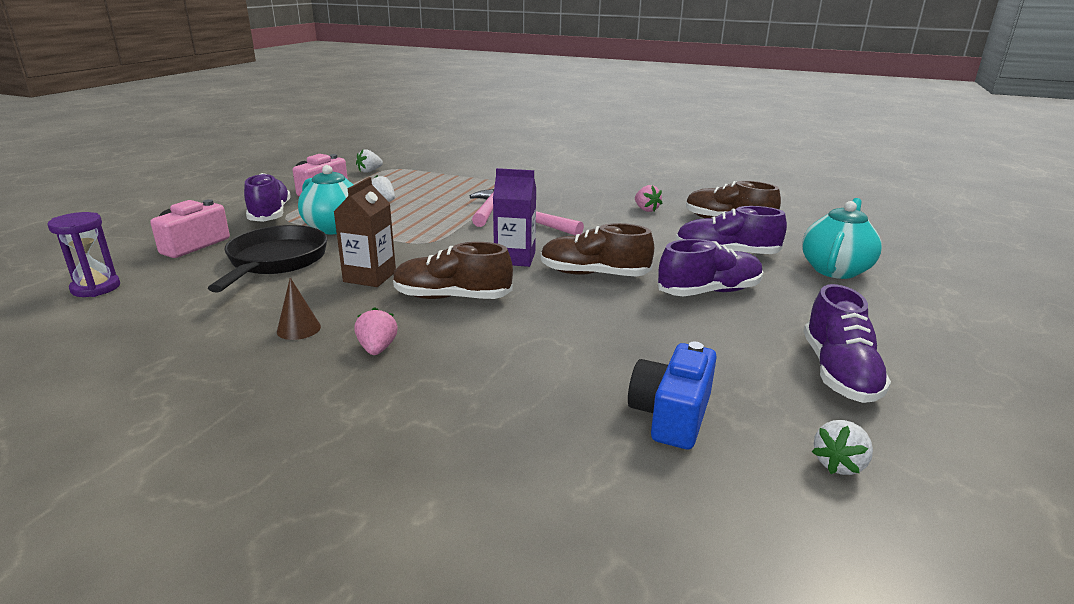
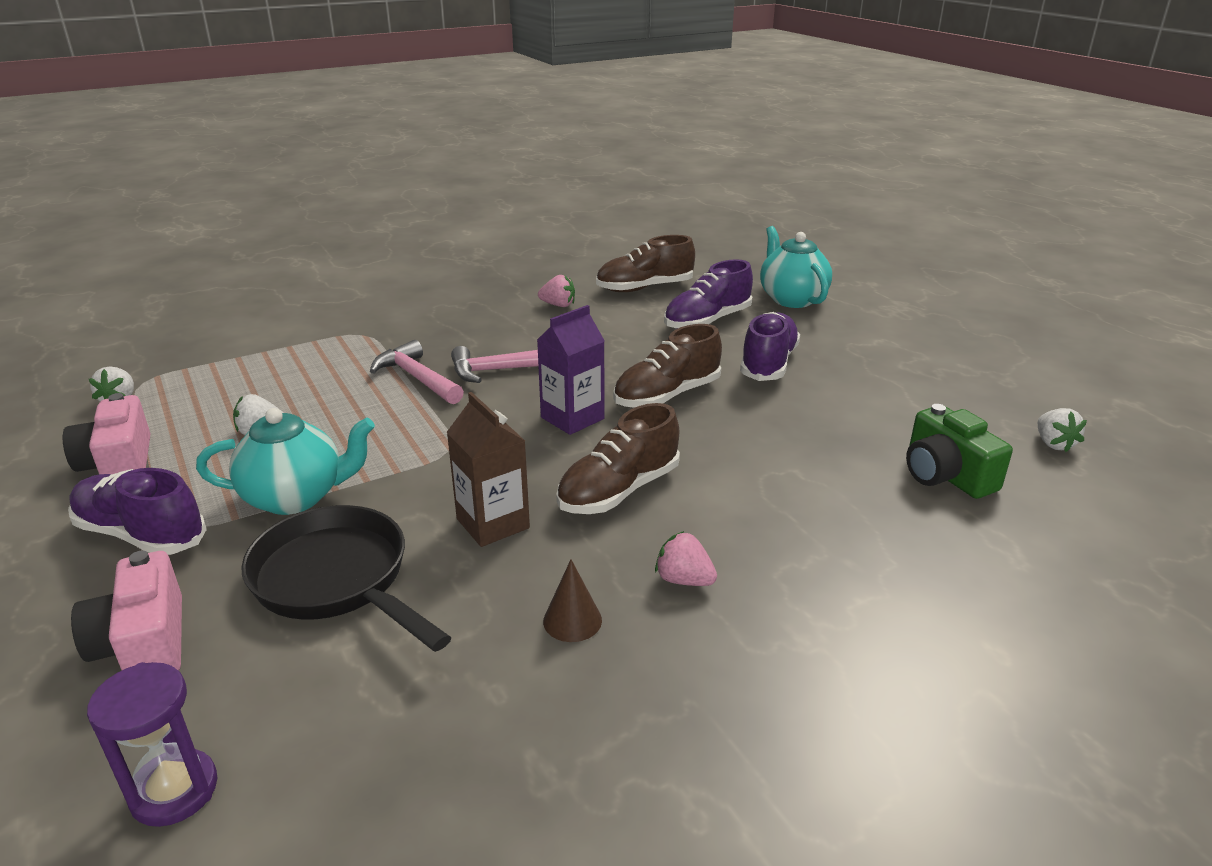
camera: 50 degrees left, 5 degrees up
(671, 415) = (945, 475): blue camera -> green camera
(838, 373) = (944, 383): purple shoe -> none

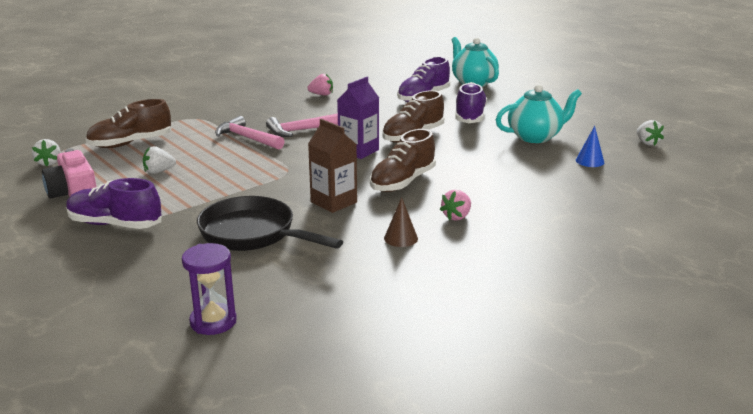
camera: 10 degrees left, 5 degrees down
(144, 643) = (152, 269): pink camera -> none
(296, 497) = (203, 200): turquoise teapot -> turquoise teapot (535, 137)
(644, 288) = (375, 82): brown shoe -> brown shoe (130, 143)
(684, 580) = (456, 217): pink strawberry -> pink strawberry turned 75 degrees counterclockwise
(945, 475) = (589, 161): green camera -> blue cone

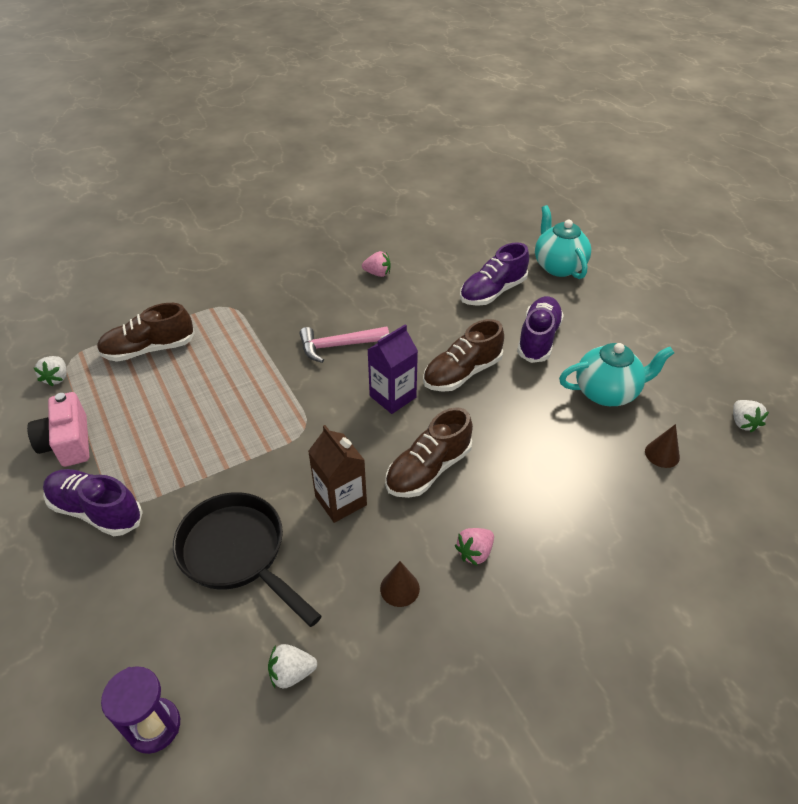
camera: 10 degrees right, 20 degrees up
(159, 172) = (165, 410): white strawberry -> white strawberry (292, 673)
(247, 138) = (275, 354): pink hammer -> none
(589, 161) = (662, 454): blue cone -> brown cone

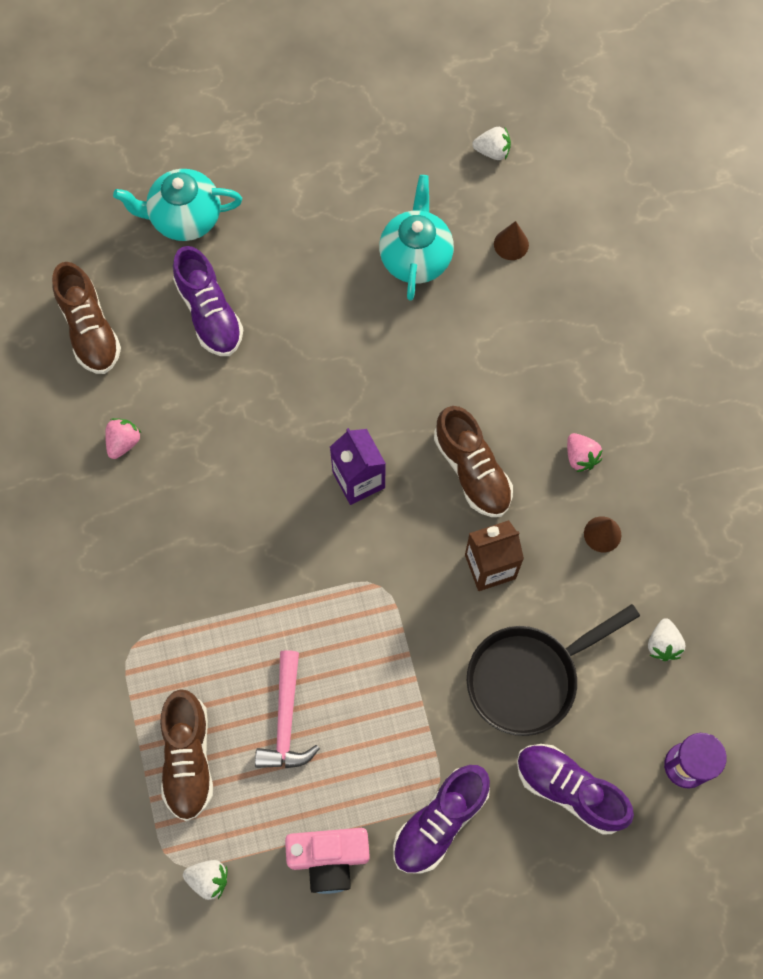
camera: 75 degrees left, 25 degrees up
(339, 346) = (254, 521): pink hammer -> pink hammer (286, 720)
(462, 373) = (343, 394): brown shoe -> brown shoe (90, 330)
(538, 339) = (311, 293): purple shoe -> purple shoe (570, 789)

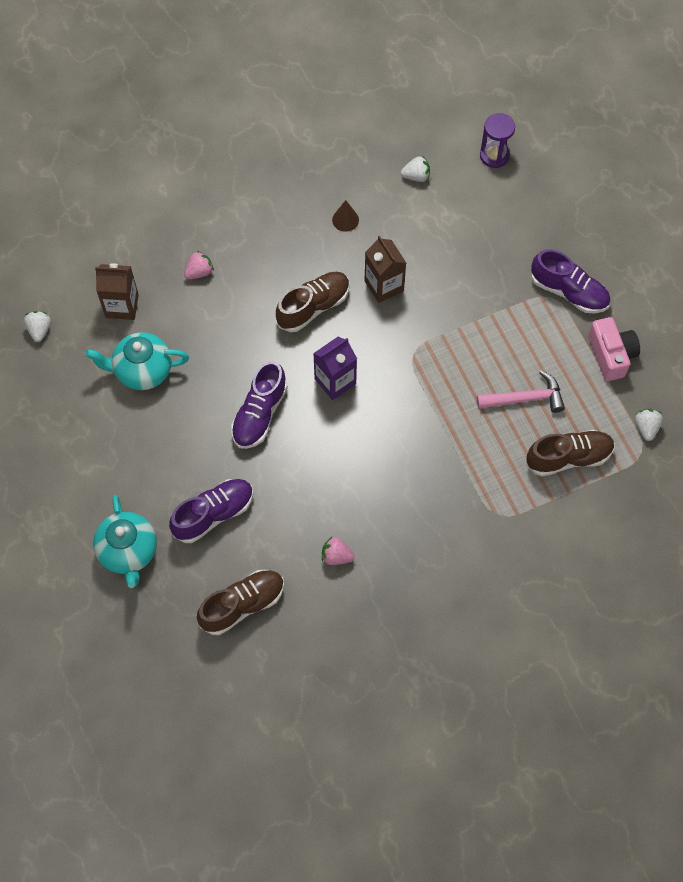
camera: 100 degrees left, 5 degrees down
(511, 244) = (122, 306): brown cone -> brown carton
(529, 678) = (458, 252): black pan -> none
(570, 789) = (527, 219): purple shoe -> purple shoe (259, 414)
(580, 457) = (290, 239): pink strawberry -> pink strawberry (199, 272)

